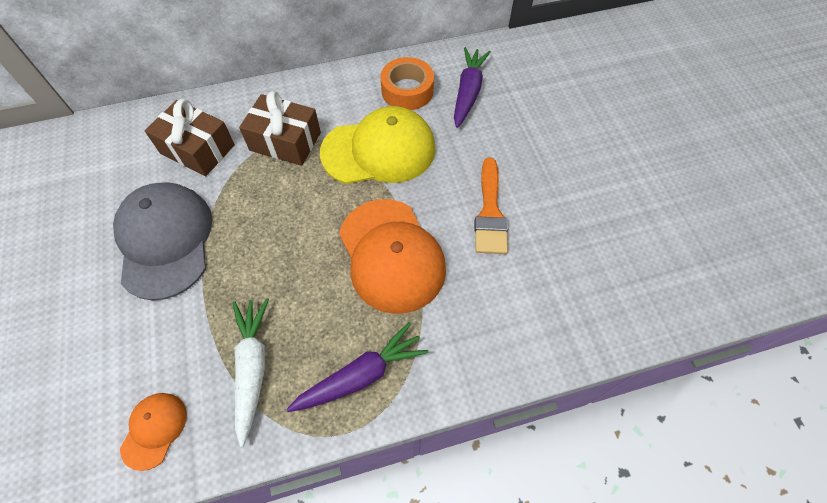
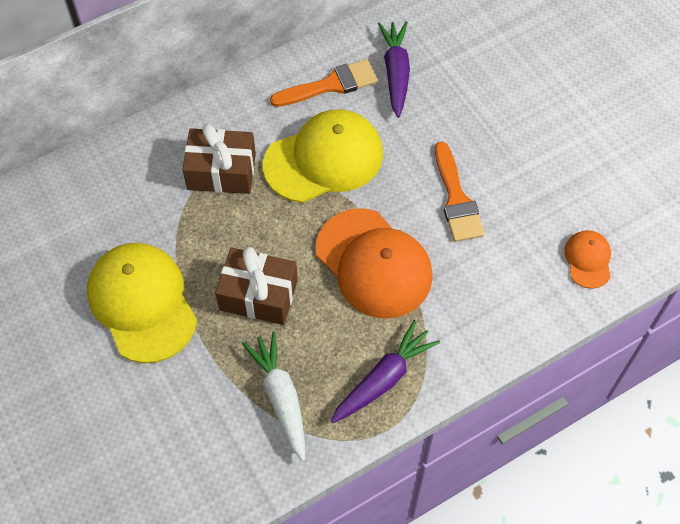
camera: 15 degrees left, 0 degrees up
(154, 430) = (213, 472): orange cap -> orange cap (588, 260)
(165, 241) = (142, 303): grey cap -> yellow cap
(197, 149) = (131, 201): brown gift -> brown gift (258, 295)
(407, 90) = (330, 85): orange tape -> orange brush

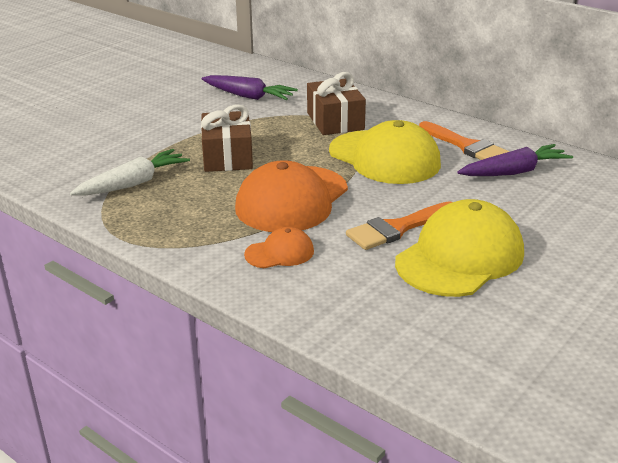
camera: 70 degrees right, 30 degrees down
(142, 303) = (195, 117): yellow cap -> yellow cap (460, 257)
(383, 379) = (171, 226): purple carrot -> purple carrot (248, 96)
(588, 260) = (386, 325): orange cap -> orange cap (279, 253)

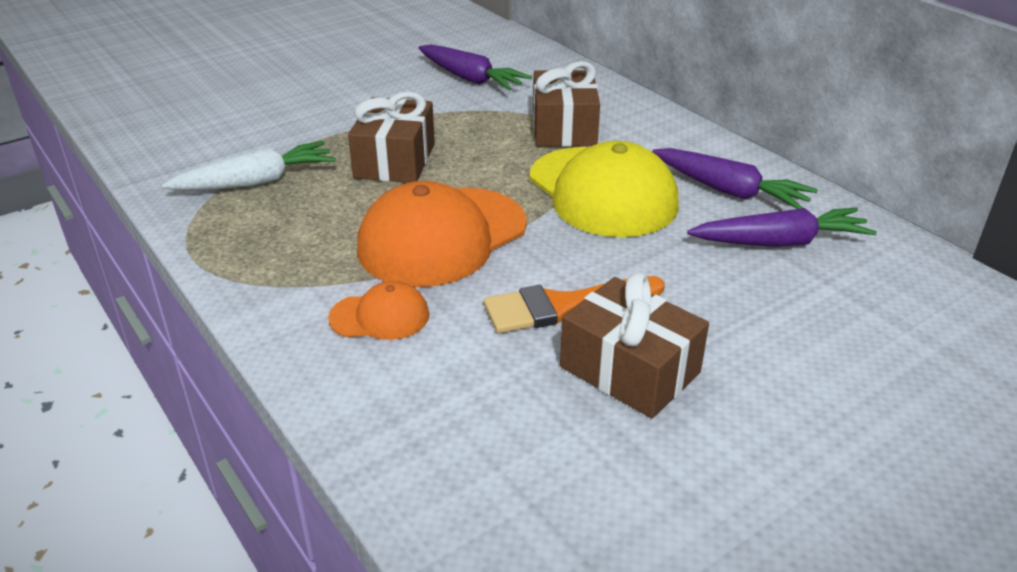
camera: 15 degrees right, 5 degrees up
(460, 257) = (629, 370): yellow cap -> brown gift
(466, 146) = (728, 191): orange brush -> purple carrot

